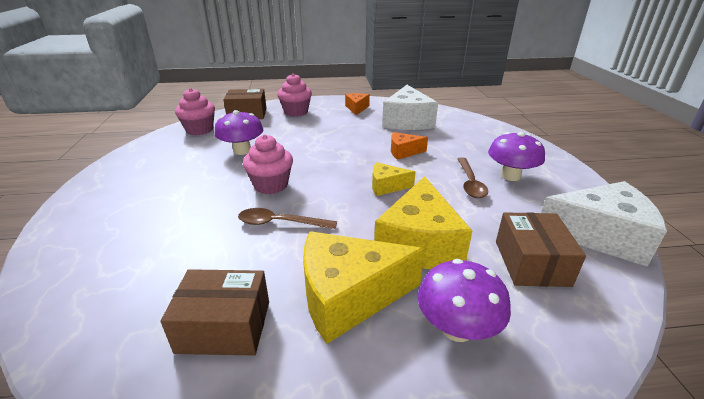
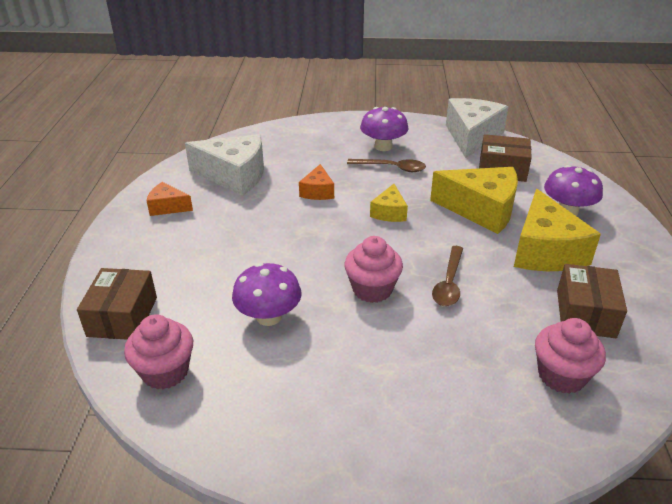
camera: 80 degrees left, 5 degrees up
(296, 112) = (147, 263): pink cupcake -> pink cupcake (561, 375)

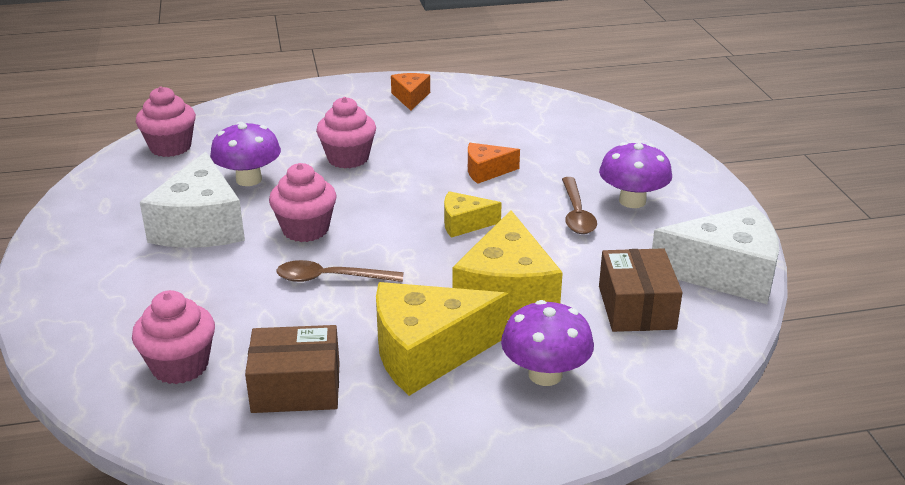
camera: 75 degrees right, 5 degrees down
(122, 316) = (236, 115): brown box -> none
(234, 176) = (491, 118): white cheese -> white cheese (201, 226)
(260, 254) = (348, 158): none -> pink cupcake

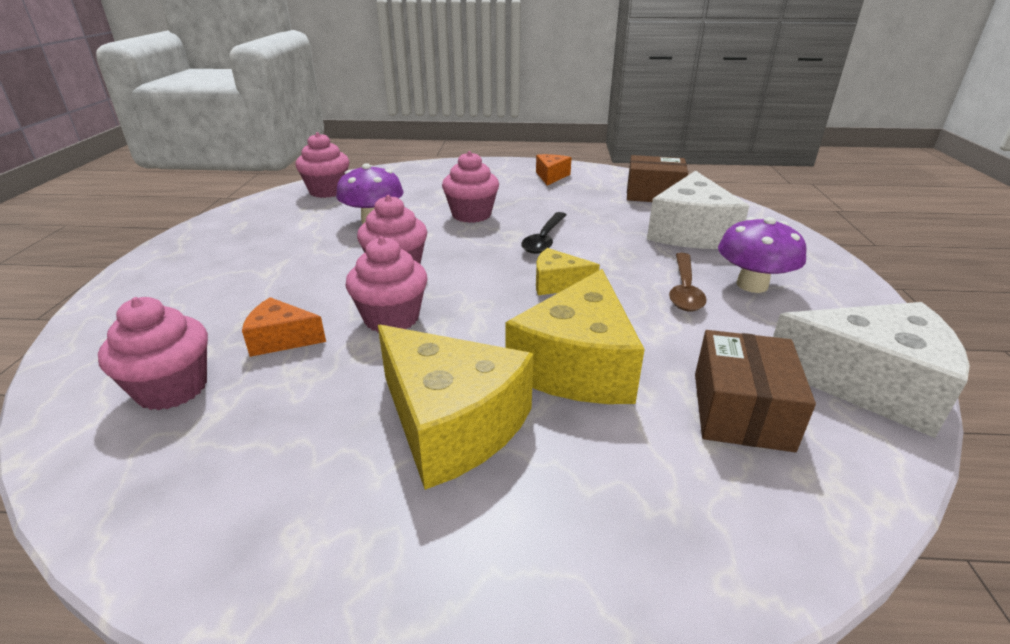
camera: 15 degrees right, 0 degrees up
(201, 226) = (304, 253): white cheese -> white cheese (690, 232)
(296, 387) = (272, 441): brown box -> brown box (653, 194)
(330, 278) = (391, 318): brown spoon -> pink cupcake
(427, 352) = (451, 424): yellow cheese -> yellow cheese turned 135 degrees counterclockwise
(434, 178) = (544, 239): none -> black spoon
(486, 171) = (599, 239): orange cheese -> orange cheese (281, 339)
(545, 374) = (593, 487): purple mushroom -> none

